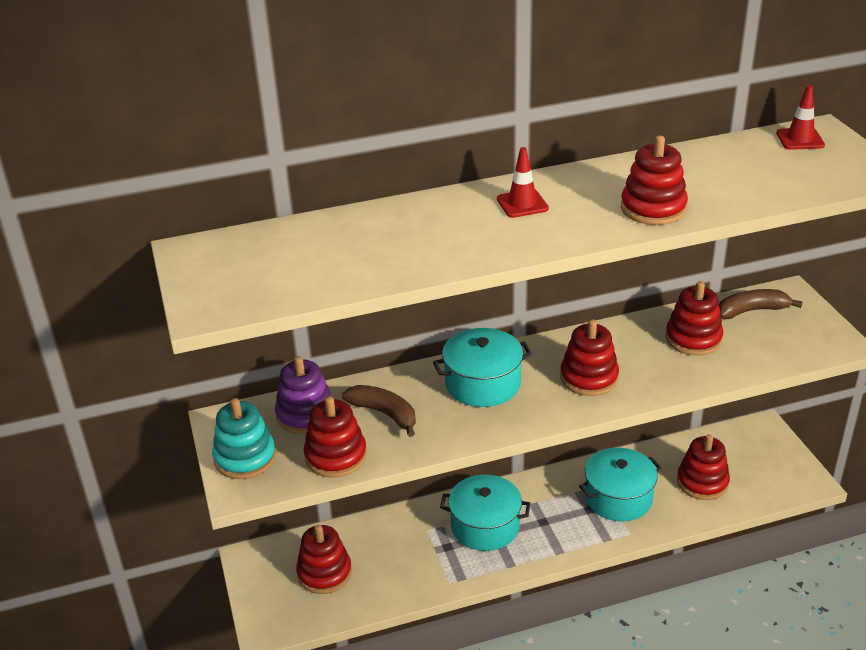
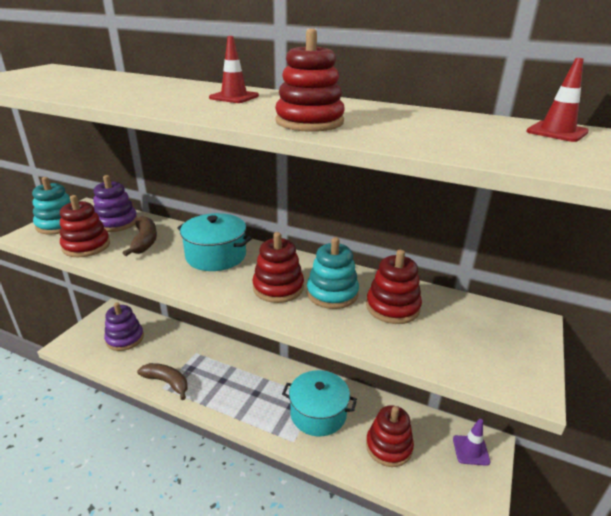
camera: 40 degrees right, 5 degrees down
(324, 573) = (125, 338): red stacking toy -> purple stacking toy
(485, 526) = (224, 372): turquoise pot -> none
(635, 355) = (332, 293): none -> turquoise stacking toy
(751, 311) = (474, 316): brown banana -> brown banana (167, 382)
(758, 441) = (471, 450): none -> purple traffic cone

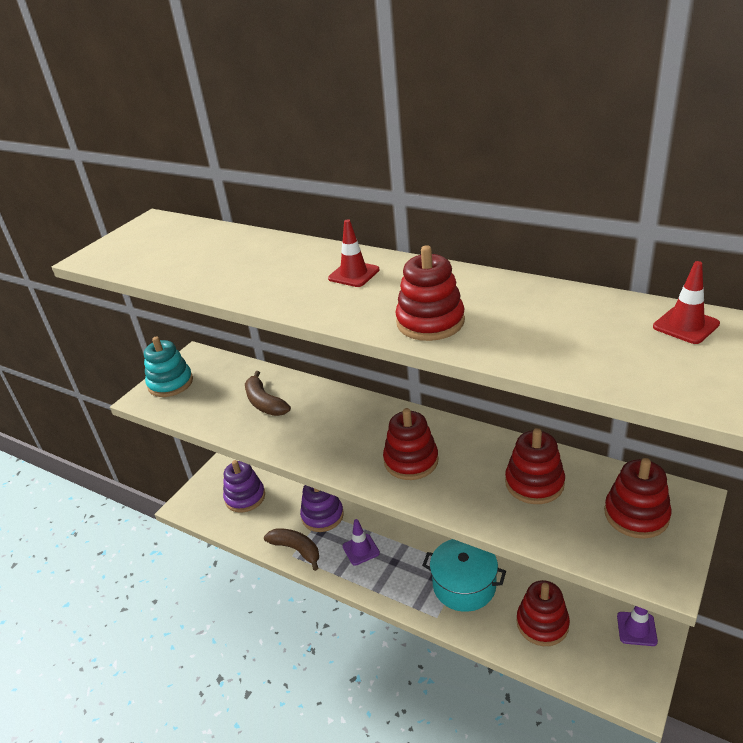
camera: 10 degrees right, 5 degrees up
(86, 246) = (205, 411): red stacking toy -> red stacking toy (636, 515)
(116, 222) = (230, 377): purple stacking toy -> purple stacking toy (322, 516)
(145, 241) = (264, 403): brown banana -> brown banana turned 150 degrees clockwise
(216, 256) = (342, 420): turquoise pot -> none
(226, 383) = (361, 549): none -> purple traffic cone
(332, 293) = (469, 467): turquoise stacking toy -> none

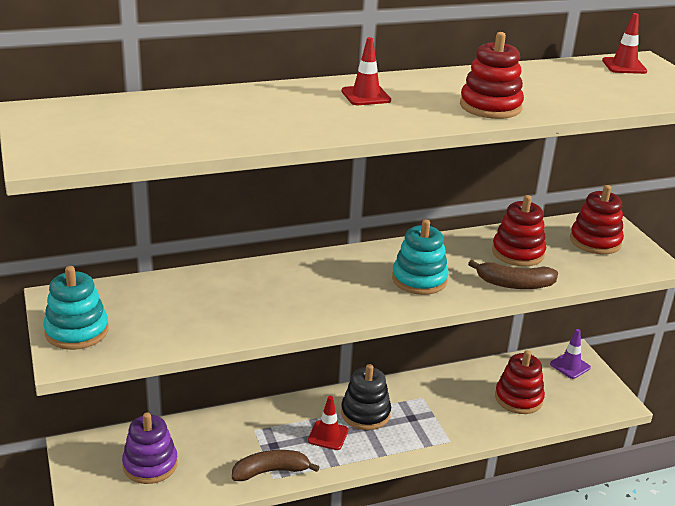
camera: 55 degrees left, 5 degrees down
(264, 403) = (220, 300): brown banana -> brown banana (514, 284)
(322, 516) = (255, 432): purple stacking toy -> none
(361, 549) = (328, 435): purple traffic cone -> red traffic cone
(406, 551) = (365, 413): none -> black stacking toy
(411, 461) = (419, 279): red stacking toy -> turquoise stacking toy
(464, 585) = (439, 408): turquoise pot -> none

